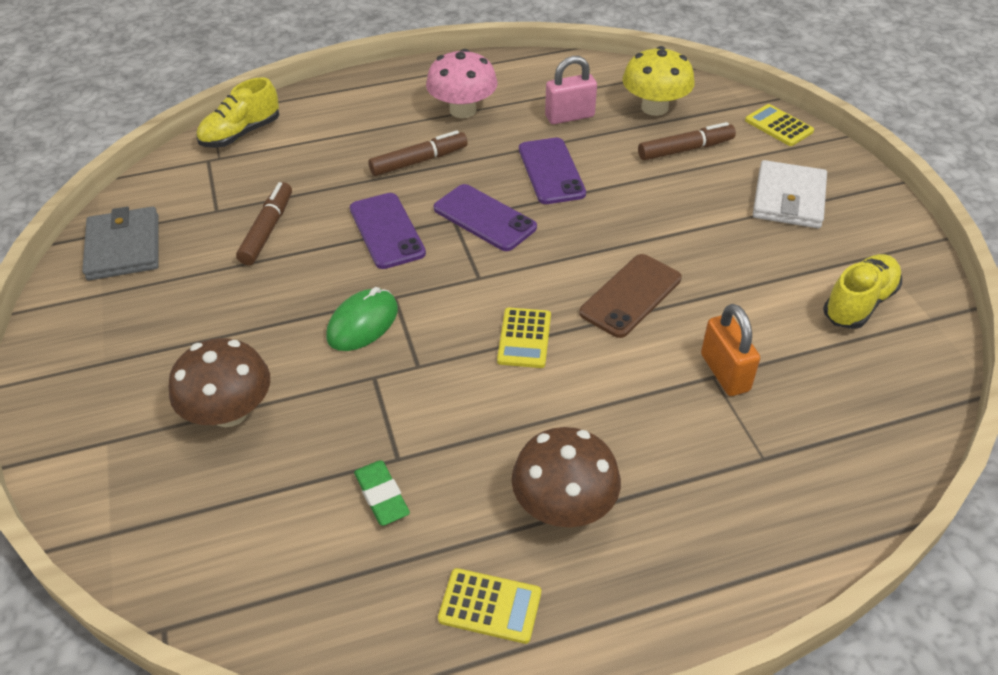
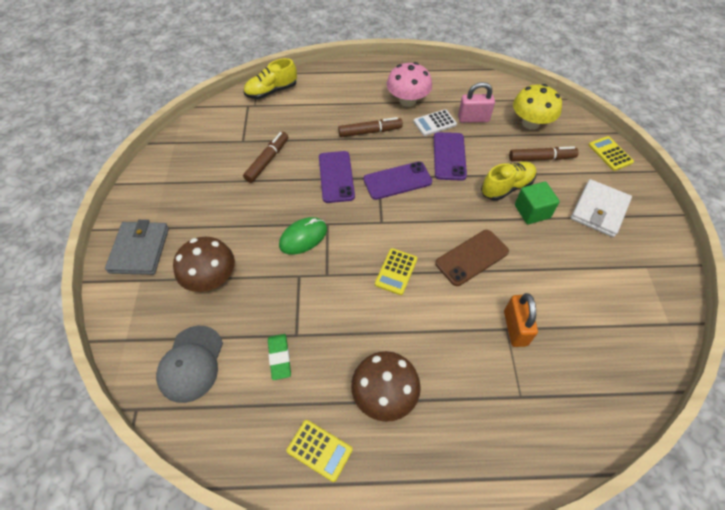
camera: 15 degrees right, 10 degrees up
(124, 247) = (185, 154): grey wallet -> grey wallet (140, 250)
(237, 539) = (191, 363): none -> grey cap
(484, 218) = (397, 181): purple phone -> purple phone turned 75 degrees counterclockwise
(514, 132) = (434, 123): none -> white calculator
(696, 219) = (532, 211): none -> green cube
(859, 303) = (622, 300): yellow shoe -> yellow shoe (506, 187)

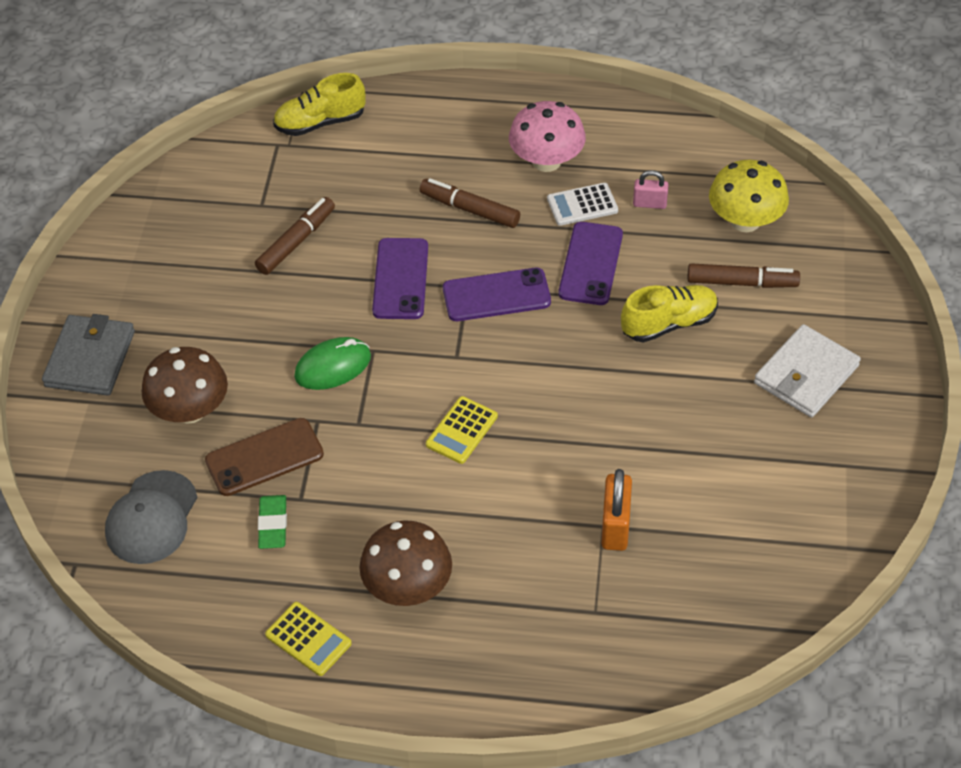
camera: 10 degrees right, 5 degrees down
(369, 132) = (470, 210): brown marker -> brown marker turned 150 degrees counterclockwise
(472, 257) = (581, 423): brown phone -> brown phone (264, 457)
(473, 118) = (649, 203): pink padlock -> pink padlock, size x0.63
(532, 211) = (697, 365): green cube -> none
(610, 153) = (861, 286): yellow calculator -> none

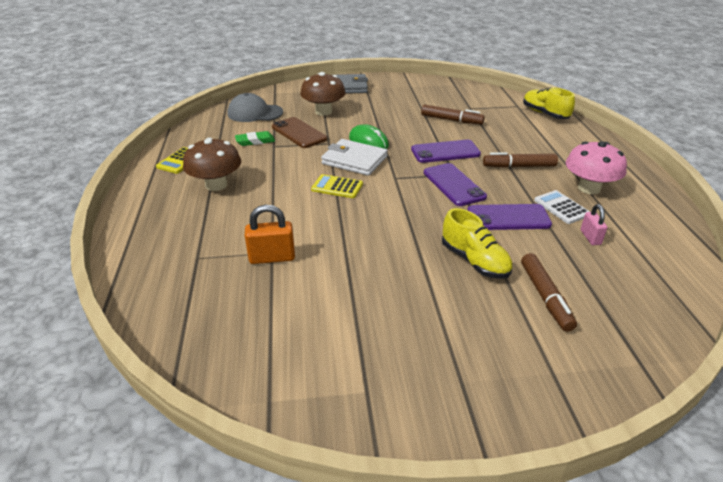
camera: 75 degrees right, 15 degrees down
(470, 210) = (519, 166): brown marker -> brown marker turned 105 degrees counterclockwise
(745, 221) = (618, 291): yellow mushroom -> none
(806, 374) = (464, 350): white wallet -> white wallet (354, 160)

